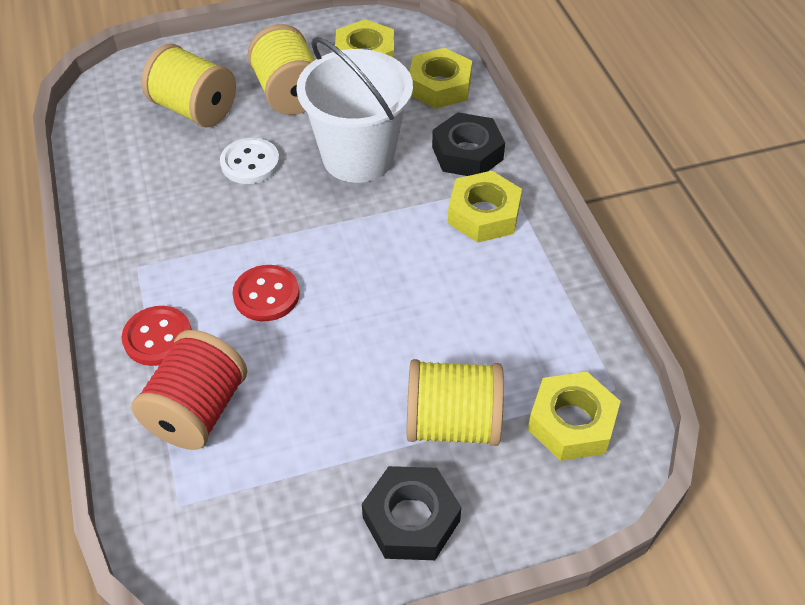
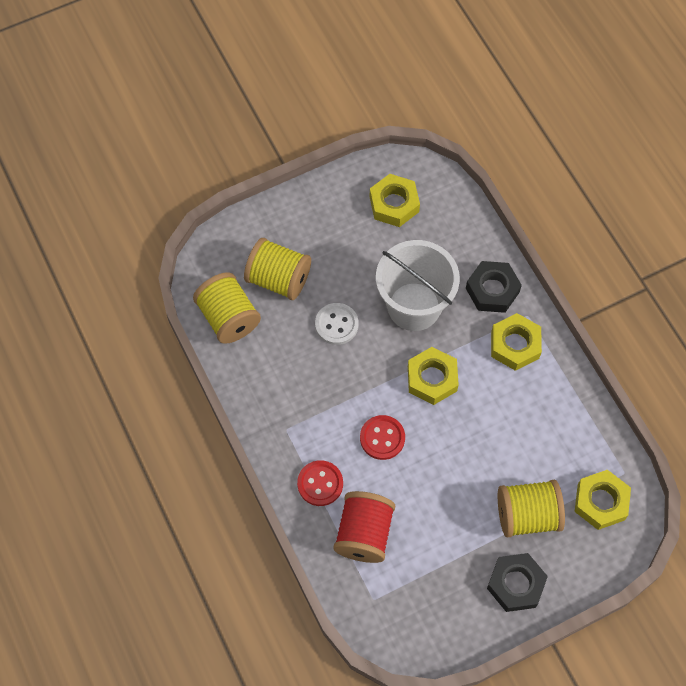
camera: 10 degrees left, 15 degrees up
(289, 93) = (346, 251): yellow spool -> yellow spool (228, 317)
(439, 86) = (458, 226): yellow nut -> yellow nut (432, 379)

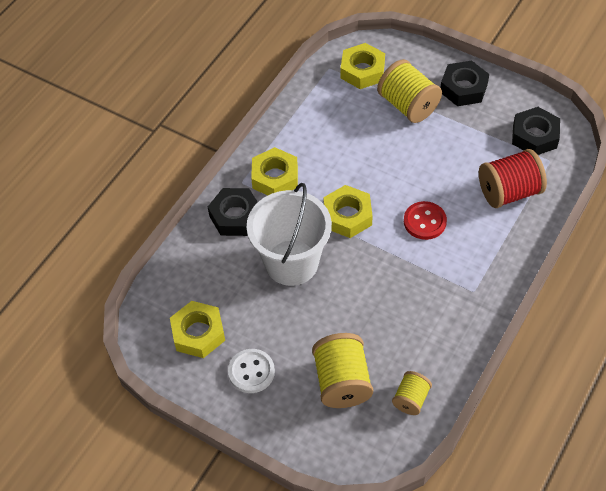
camera: 120 degrees left, 10 degrees down
(228, 317) = (411, 399): yellow spool -> yellow spool, size x0.57
(320, 484) = (497, 241): red button -> none
(336, 324) = (351, 309): white button -> white button (251, 372)
(411, 607) = (534, 136): none -> black nut

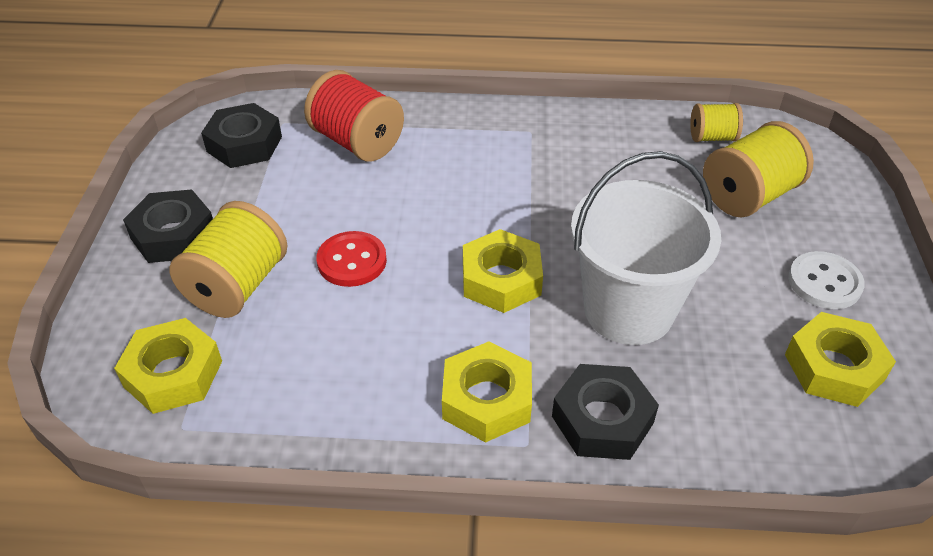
camera: 120 degrees left, 10 degrees down
(424, 221) = (456, 200): red button -> red button (352, 261)

